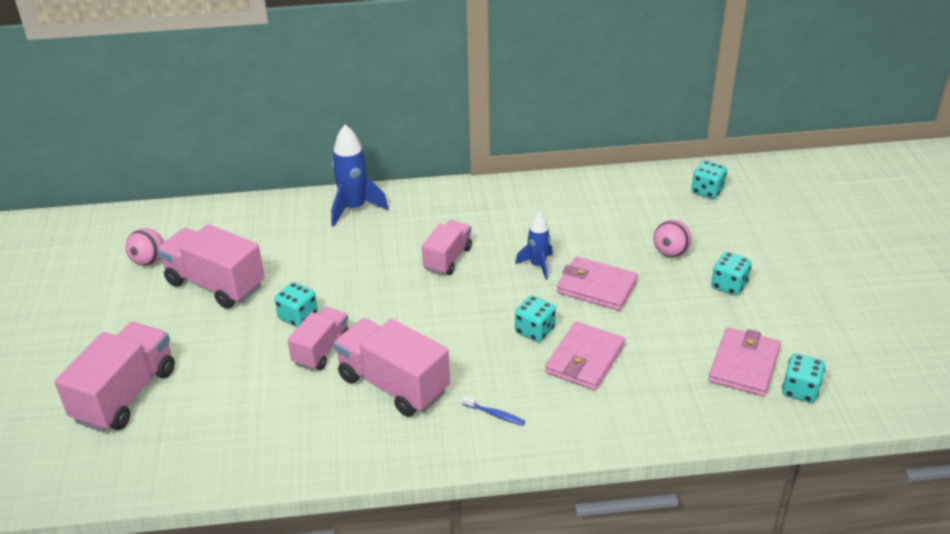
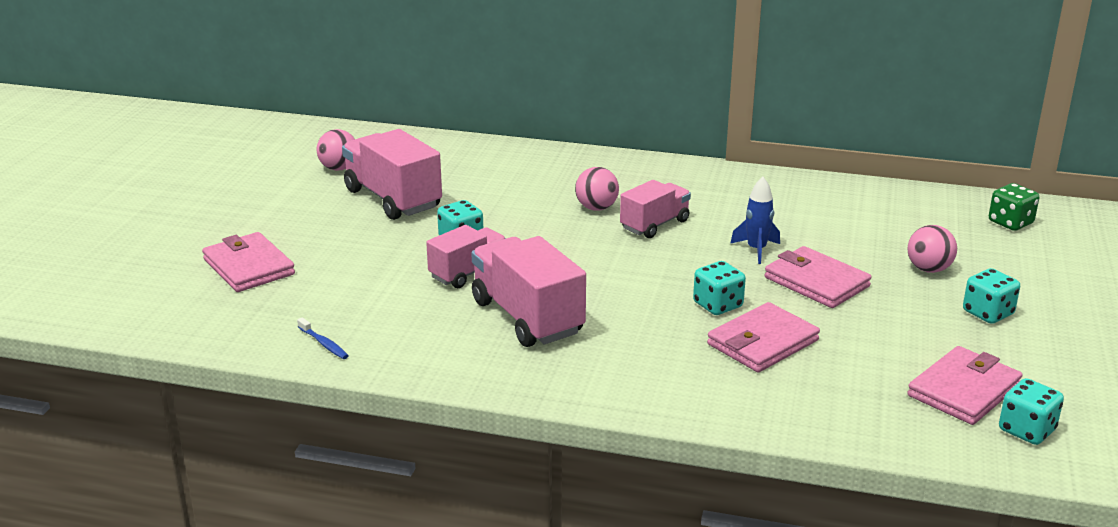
camera: 20 degrees right, 10 degrees down
(125, 395) = (248, 267): pink truck -> pink wallet
(354, 208) = (577, 165): blue rocket -> none
(393, 252) = (596, 208): none -> pink ball
(495, 414) = (625, 367): blue toothbrush -> blue toothbrush (324, 344)
(707, 191) = (1010, 223): turquoise dice -> green dice

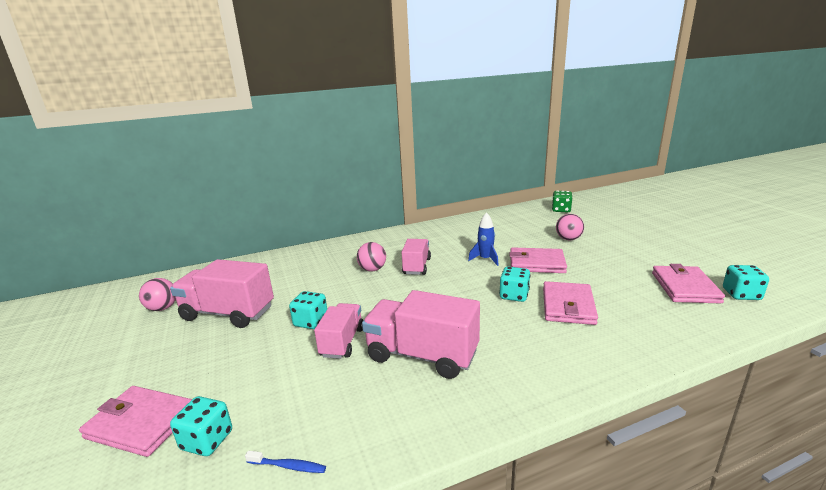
camera: 35 degrees left, 5 degrees down
(988, 313) = (623, 248): turquoise dice -> turquoise dice (207, 440)

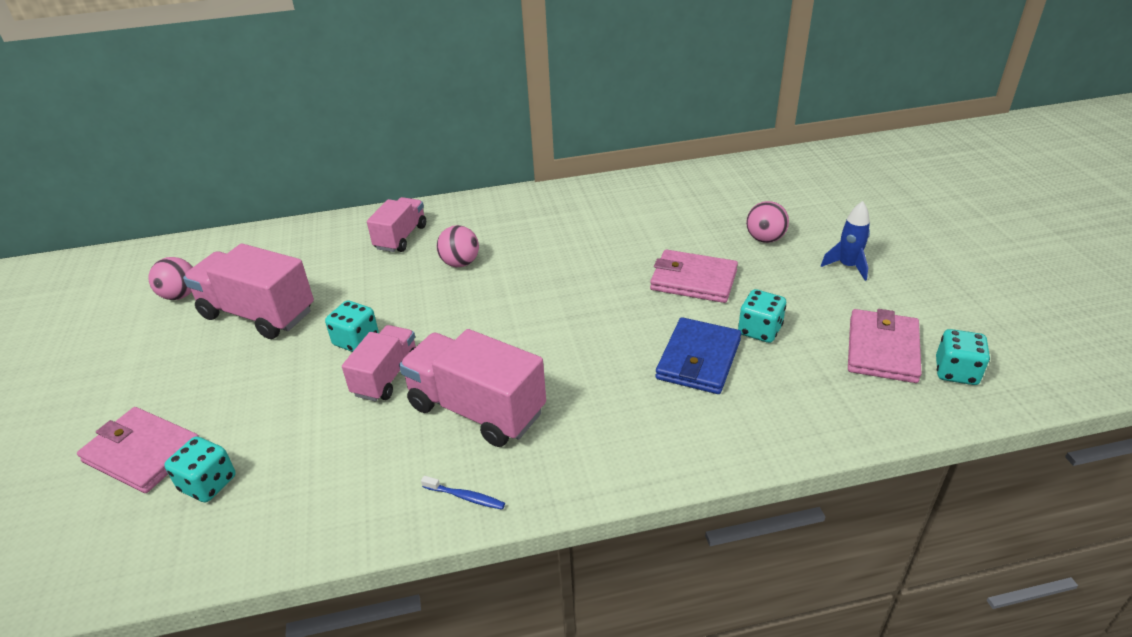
camera: 10 degrees right, 15 degrees up
(288, 466) = (286, 526): blue toothbrush -> blue toothbrush (465, 497)
(416, 266) = (522, 265): pink truck -> pink truck (401, 237)
(485, 259) = (623, 263): blue rocket -> blue rocket (847, 266)
(514, 295) = (634, 332): turquoise dice -> turquoise dice (759, 330)
(561, 210) = (786, 177): green dice -> none
(568, 306) = (698, 359): pink wallet -> blue wallet

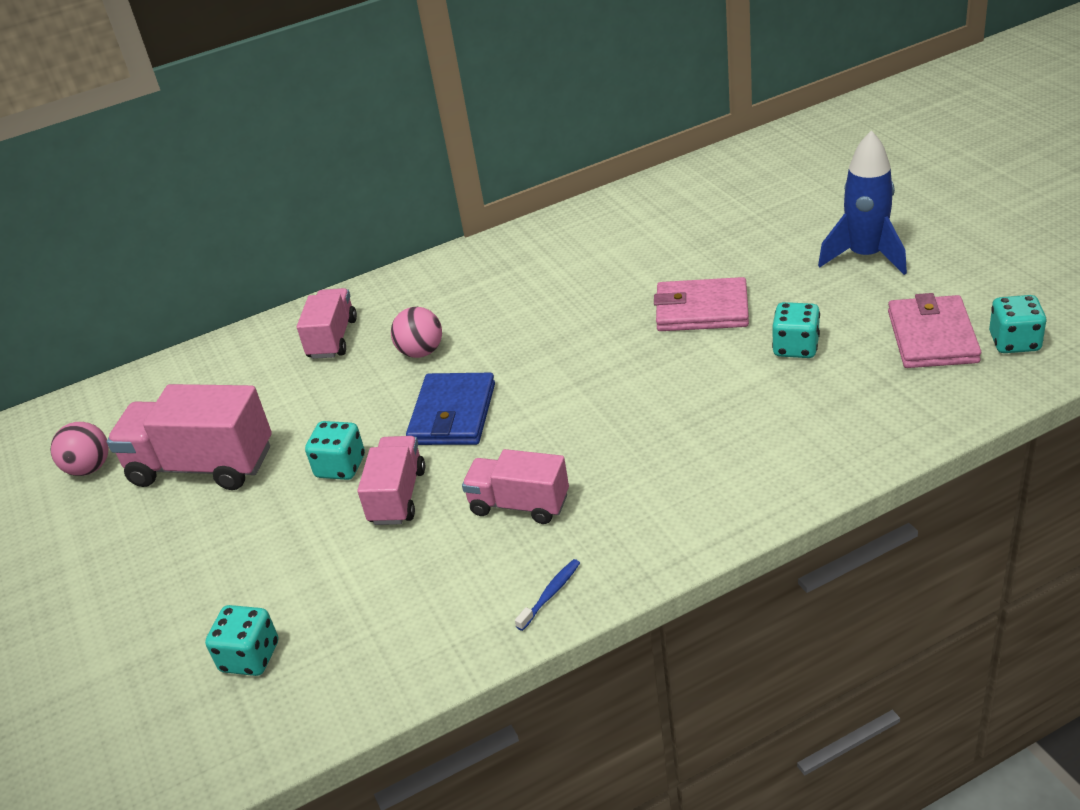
camera: 10 degrees left, 0 degrees up
(142, 453) = (151, 647): pink wallet -> none
(465, 497) = (550, 594): blue toothbrush -> blue toothbrush turned 60 degrees counterclockwise
(476, 409) = (519, 504): pink truck -> pink truck, size x0.62
(698, 359) = (742, 394): blue wallet -> blue wallet (452, 414)
(765, 239) = (763, 246): pink ball -> none
(847, 266) = (865, 256): blue rocket -> blue rocket, size x1.60

